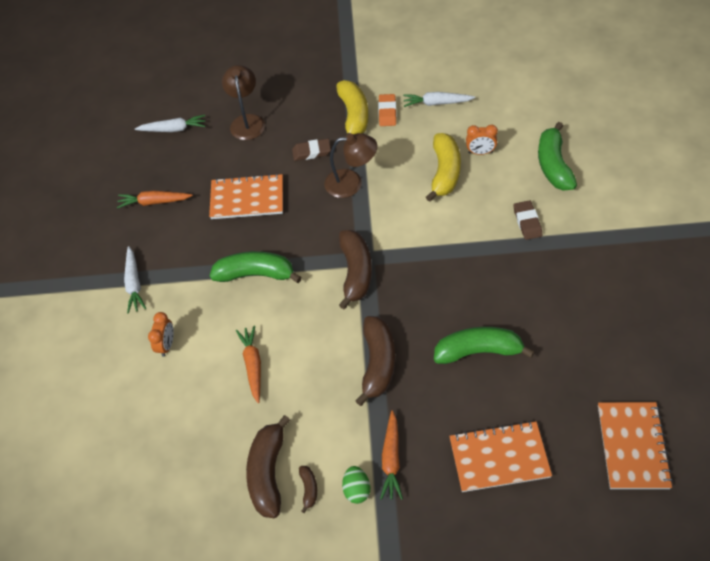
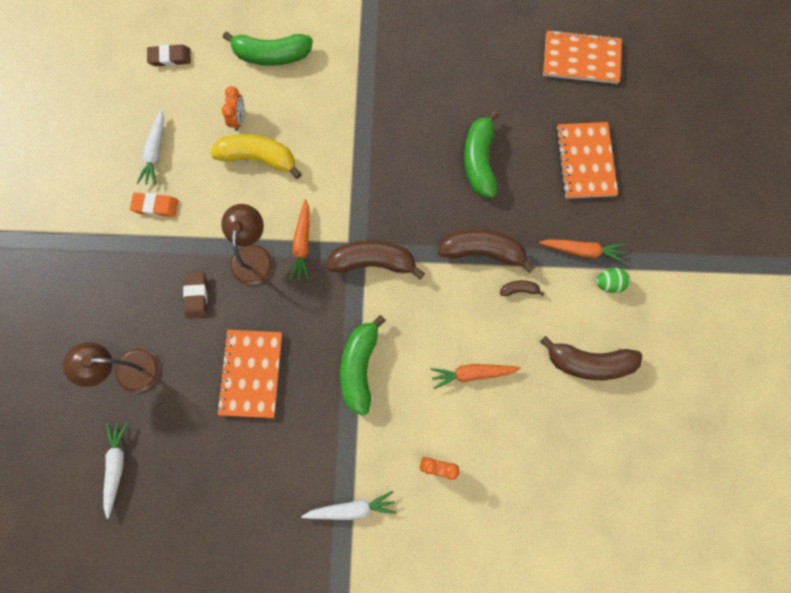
camera: 90 degrees left, 20 degrees up
(154, 202) = (233, 488): orange carrot -> orange carrot (302, 244)
(309, 489) = (606, 326): brown banana -> brown banana (519, 289)
(354, 116) = (152, 243): yellow banana -> none
(527, 222) = (339, 92): brown eraser -> brown eraser (170, 57)

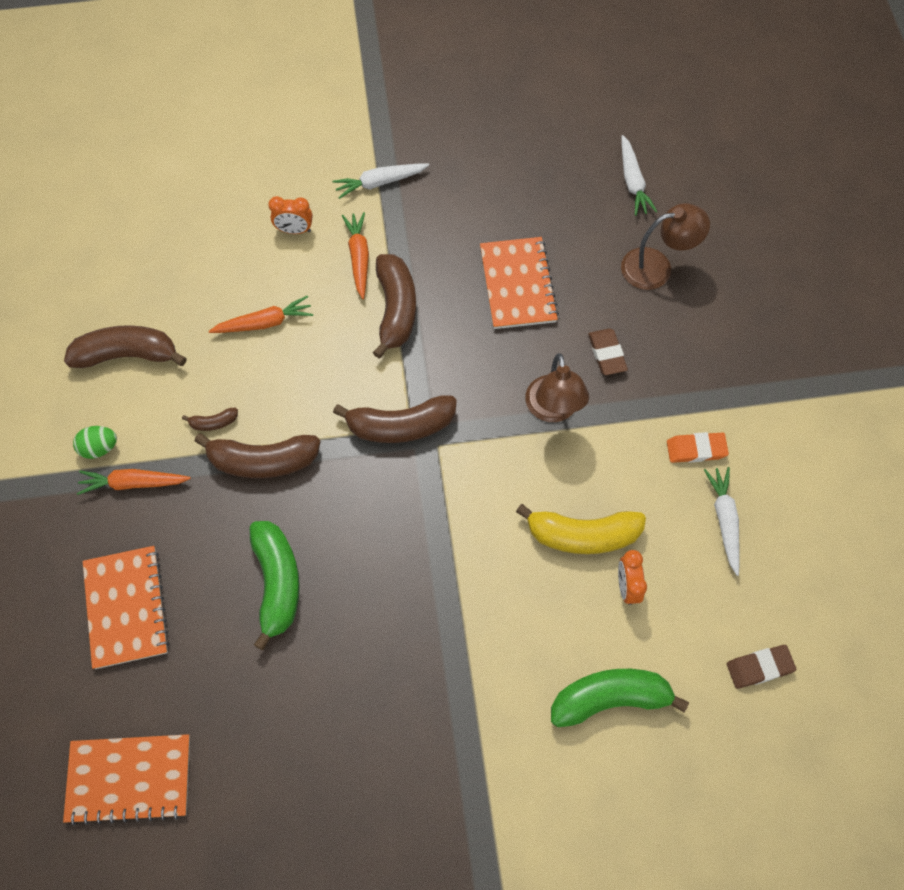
camera: 170 degrees right, 10 degrees down
(302, 244) = (494, 433): orange carrot -> orange carrot (359, 257)
(359, 367) = (396, 310): green banana -> brown banana

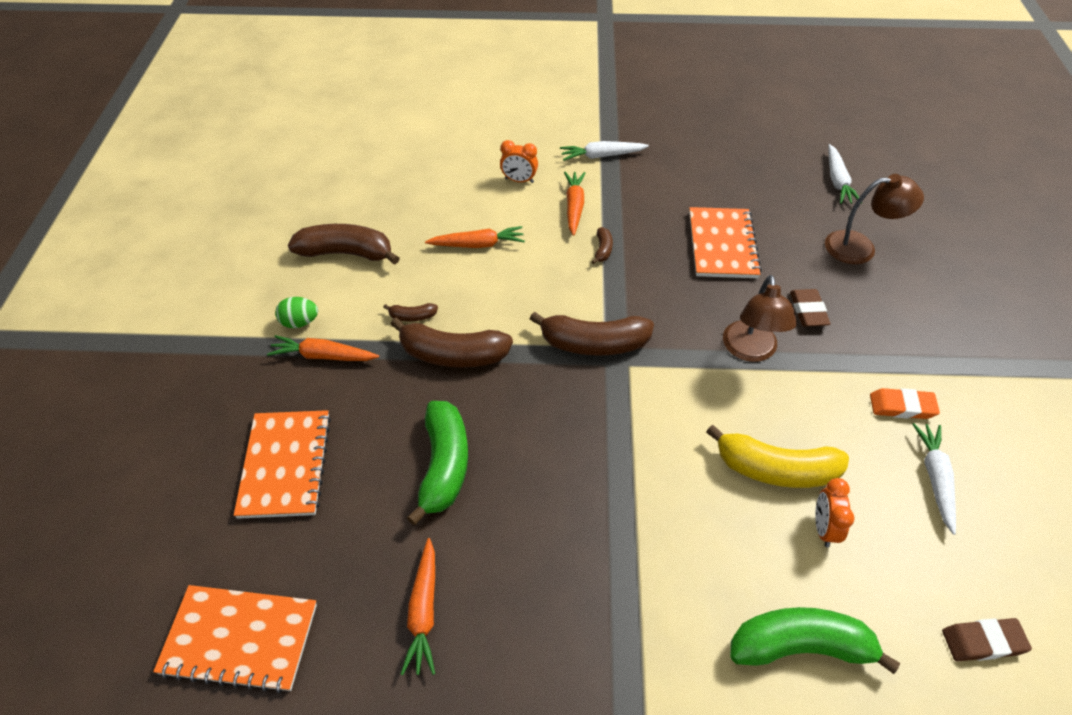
camera: 10 degrees right, 15 degrees down
(286, 725) = (423, 611): none -> orange carrot
(396, 310) = (603, 250): brown banana -> brown banana, size x0.45

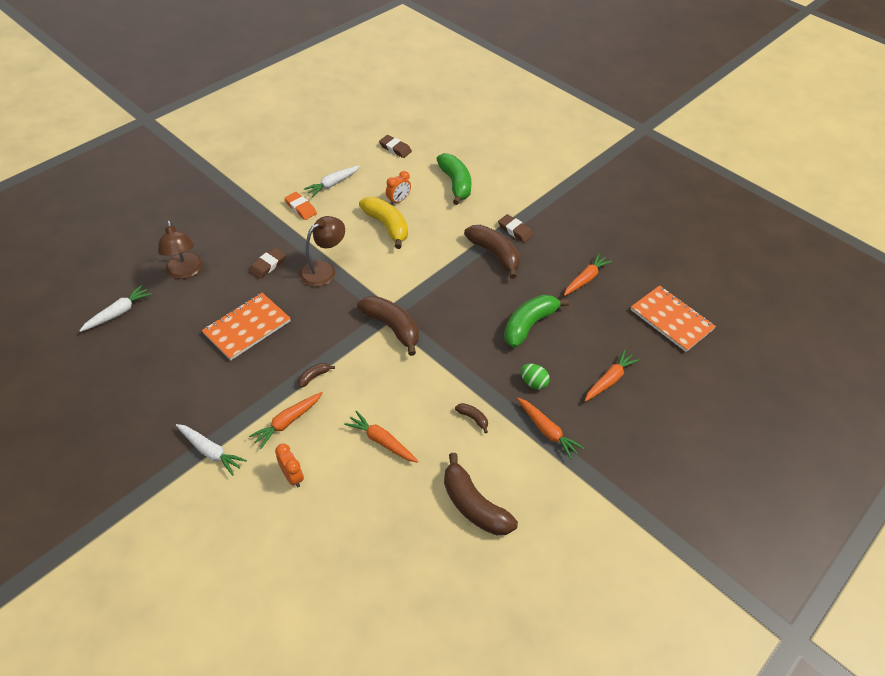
camera: 140 degrees left, 0 degrees up
(285, 465) = (609, 380): orange notebook -> orange carrot
(300, 322) = (546, 467): green egg -> green egg (533, 383)
(452, 355) = (472, 376): brown banana -> brown banana (494, 254)
(609, 622) = (515, 230): none -> brown eraser
(800, 646) = (455, 184): green banana -> green banana turned 150 degrees counterclockwise
(860, 247) = (185, 272): brown lamp -> brown lamp turned 150 degrees counterclockwise

